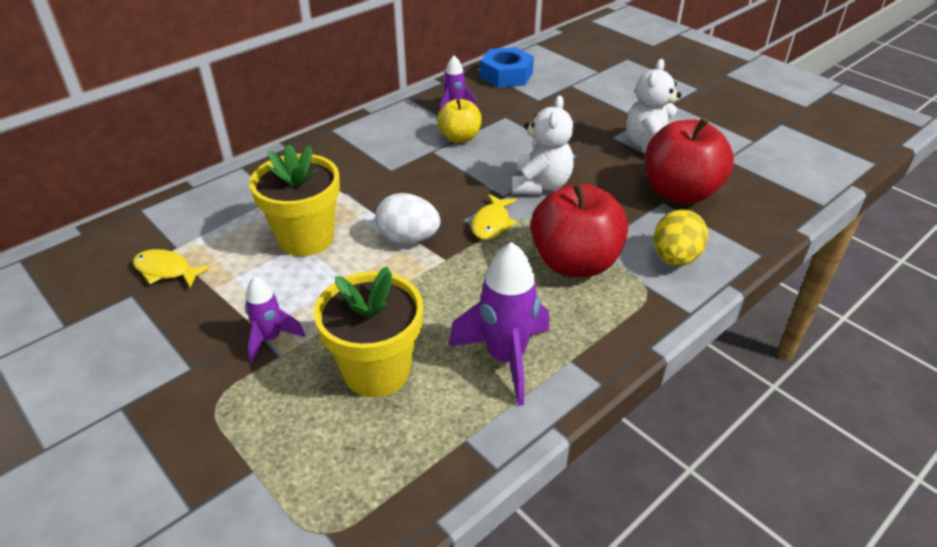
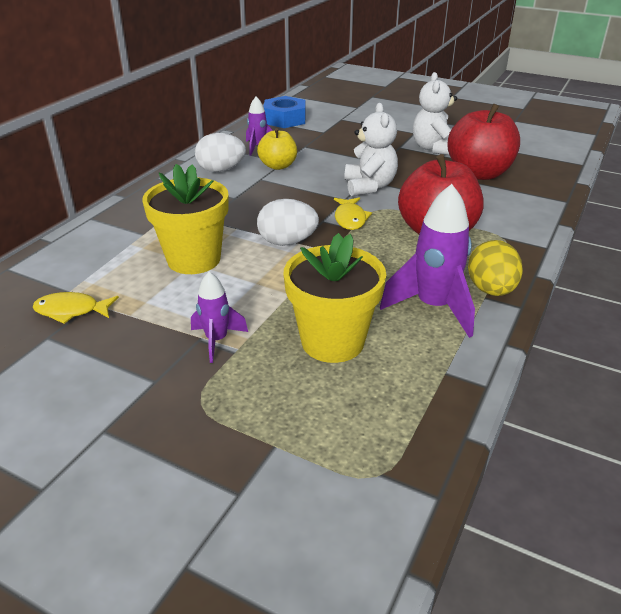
camera: 20 degrees left, 5 degrees down
(398, 132) = (221, 170): none -> white egg
(675, 258) = (508, 215): yellow egg -> yellow egg (491, 290)

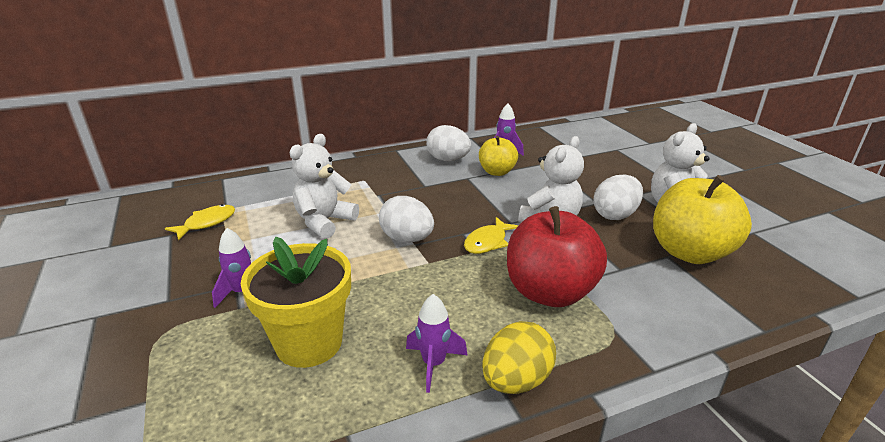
camera: 40 degrees right, 5 degrees down
(71, 311) = (207, 223): yellow fish -> yellow fish turned 90 degrees clockwise
(194, 259) = (324, 222): yellow flower pot -> white teddy bear
(285, 119) = (562, 134): blue nut -> none
(405, 167) = (615, 215): none -> white egg
(433, 307) = (433, 364): purple rocket -> purple rocket, size x0.58
(478, 173) = (689, 252): red apple -> yellow apple

